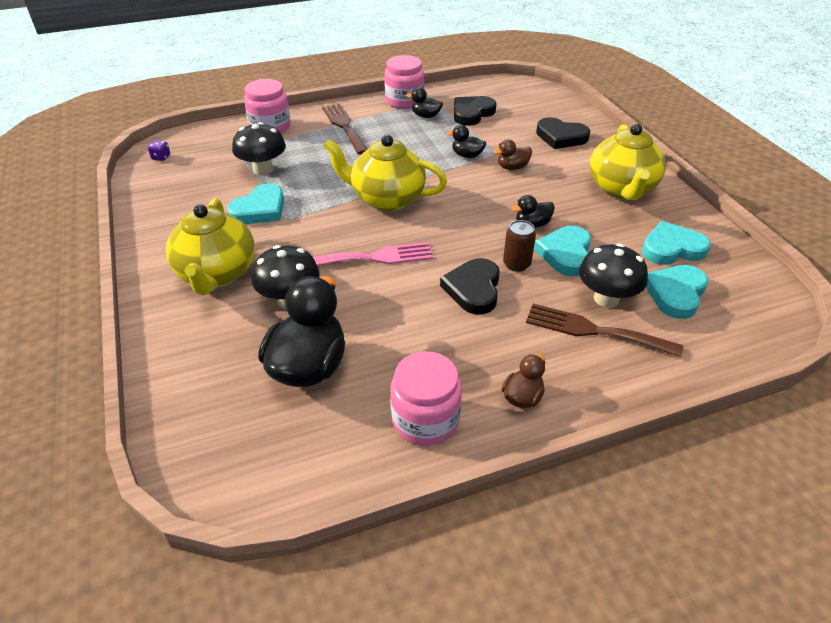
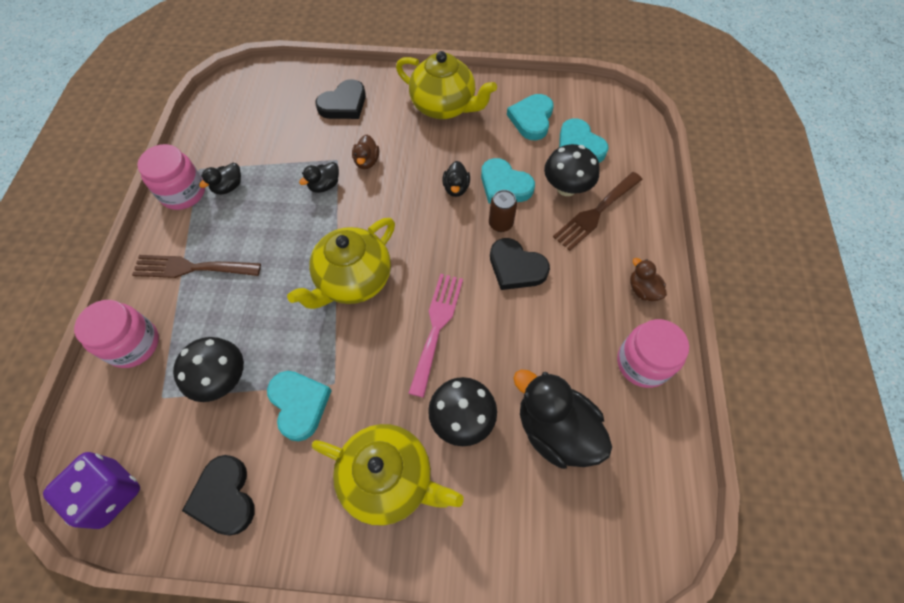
camera: 65 degrees left, 20 degrees up
(161, 157) = (110, 493): purple dice -> purple dice, size x2.47
(472, 113) = (253, 148): black heart -> black heart (224, 497)

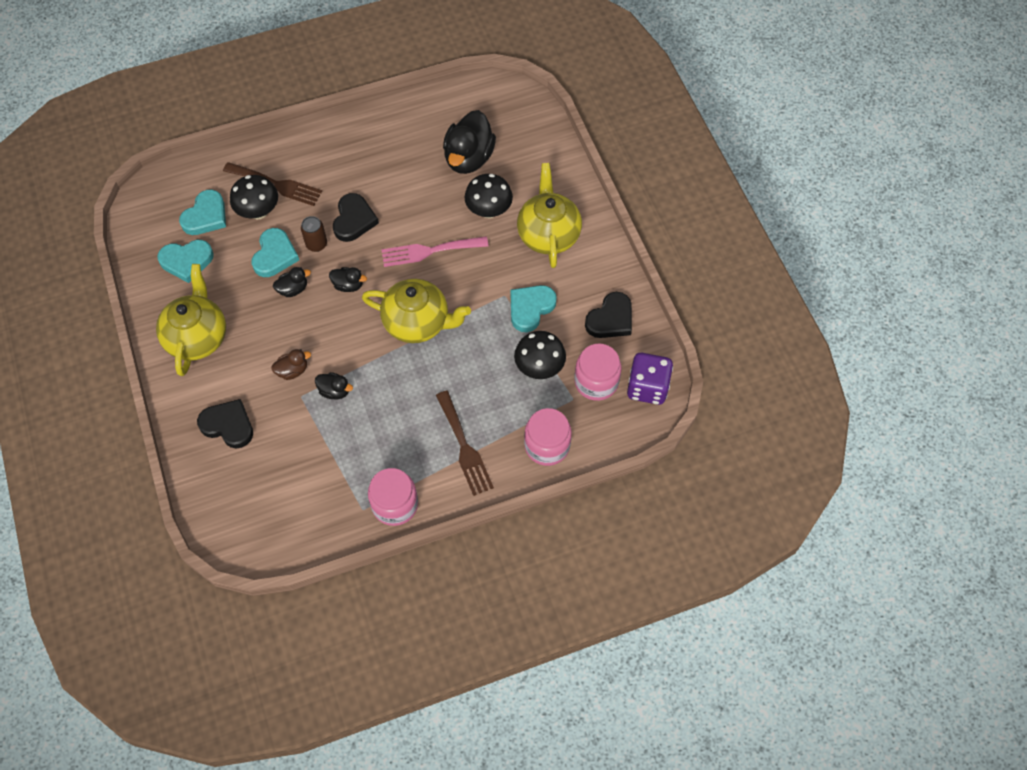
camera: 115 degrees left, 0 degrees up
(228, 187) = (371, 469): black duck -> black duck (348, 285)
(642, 290) = (336, 138): brown duck -> none
(642, 363) = (396, 125): pink jar -> pink jar (596, 382)

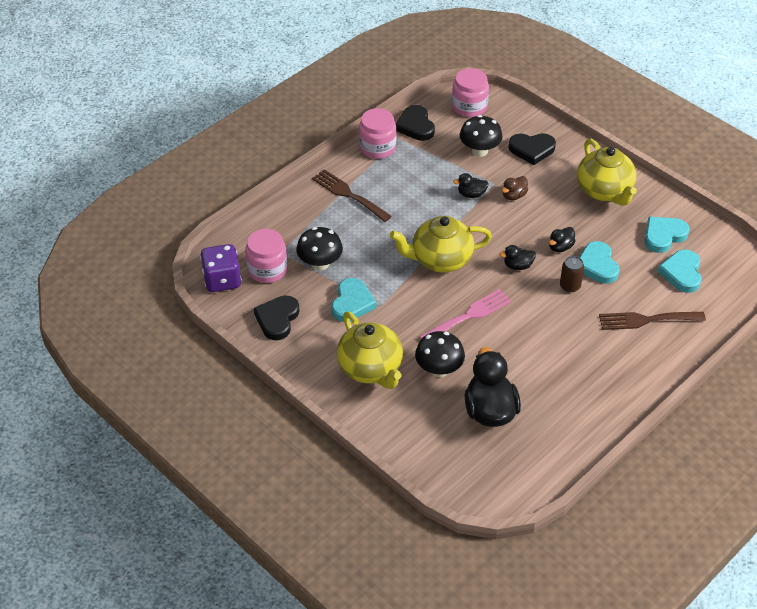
camera: 155 degrees right, 15 degrees down
(258, 211) = (641, 293): black mushroom -> black mushroom (479, 151)
(354, 220) = (554, 316): black heart -> black heart (415, 126)
(547, 445) = (285, 216): pink jar -> pink jar (469, 107)

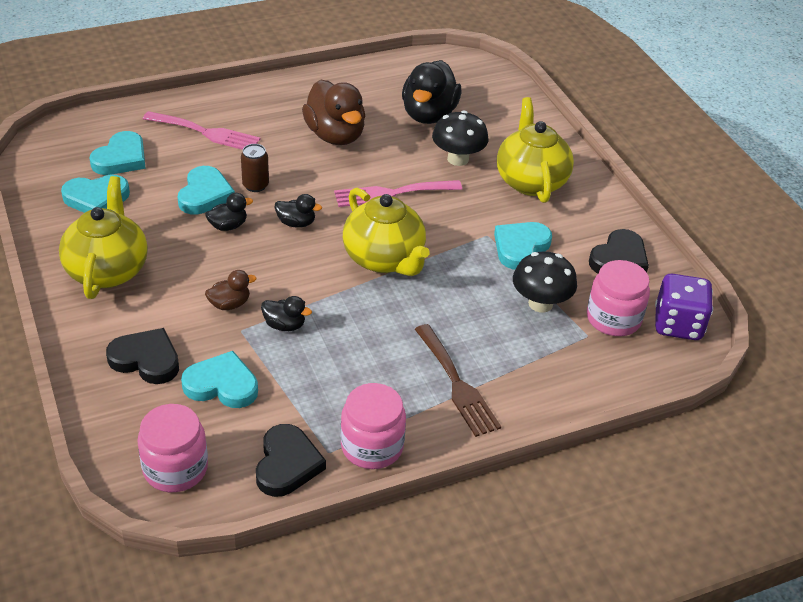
camera: 160 degrees left, 5 degrees down
(440, 260) = (384, 259): yellow teapot -> yellow teapot turned 45 degrees clockwise
(479, 151) = (222, 385): black mushroom -> turquoise heart
(549, 356) = (335, 135): none -> brown duck
(646, 320) = (206, 133): brown fork -> pink fork

